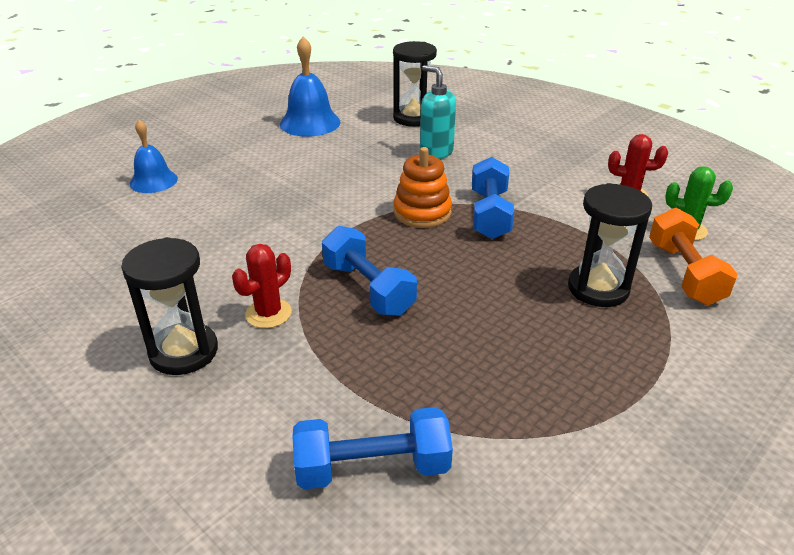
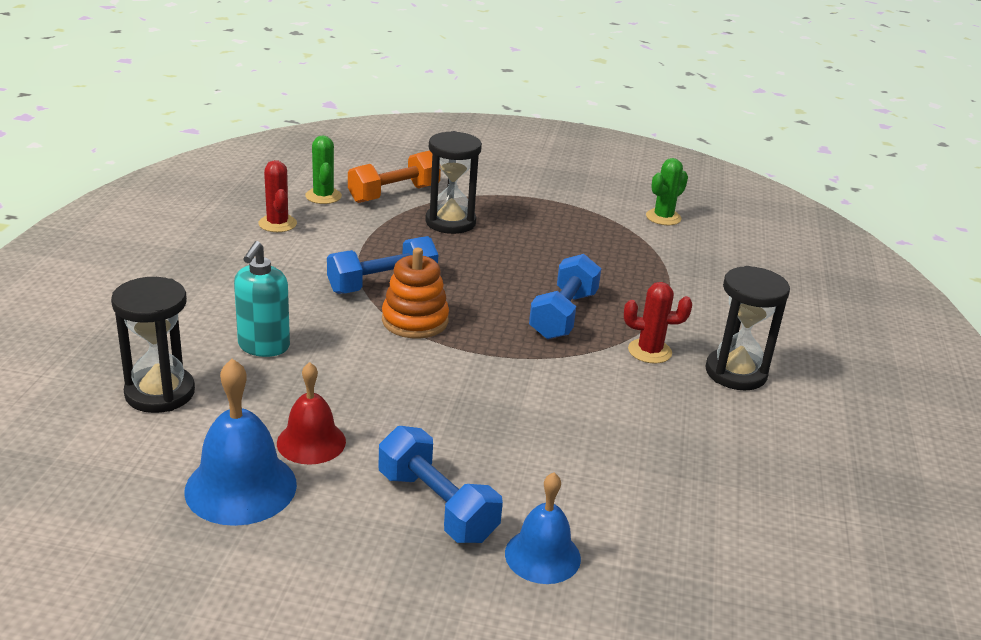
camera: 125 degrees left, 5 degrees down
(324, 146) = (311, 442): none -> red bell
(372, 468) = (712, 266): blue dumbbell -> blue dumbbell (437, 506)
(540, 502) = (663, 217): none -> green cactus

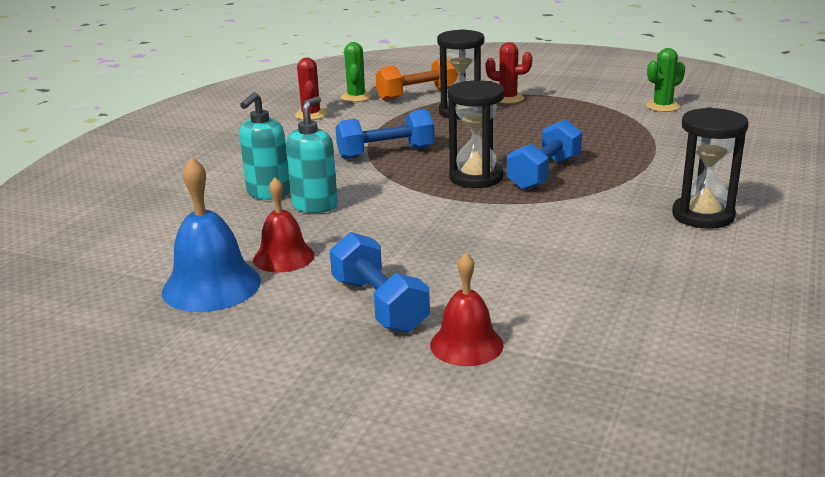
camera: 15 degrees right, 5 degrees down
(160, 393) = (170, 222): black hourglass -> black hourglass (476, 177)
(324, 365) = (315, 206): none -> turquoise soap dispenser
(415, 321) = (406, 177): orange stacking toy -> none
(542, 555) = (466, 344): blue bell -> red bell
(649, 351) = (620, 199): red cactus -> red cactus (508, 98)

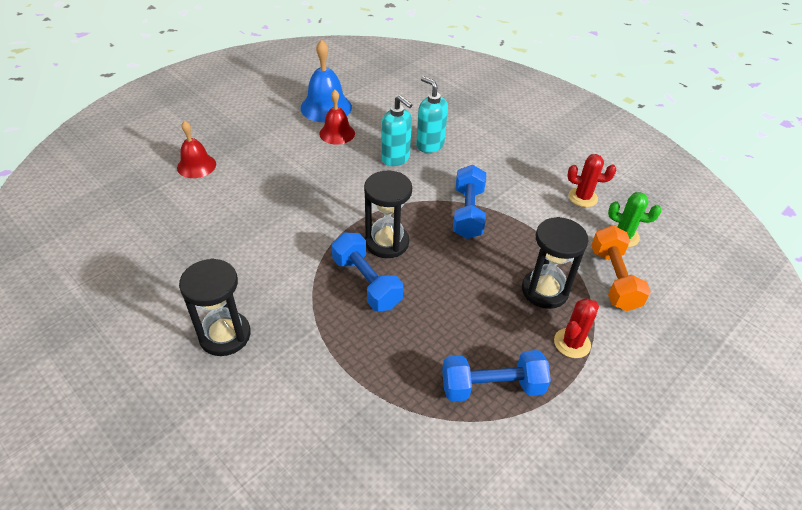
camera: 110 degrees right, 20 degrees up
(379, 304) = (258, 151): blue dumbbell -> blue dumbbell (492, 387)
(662, 106) = (478, 474): green cactus -> none

